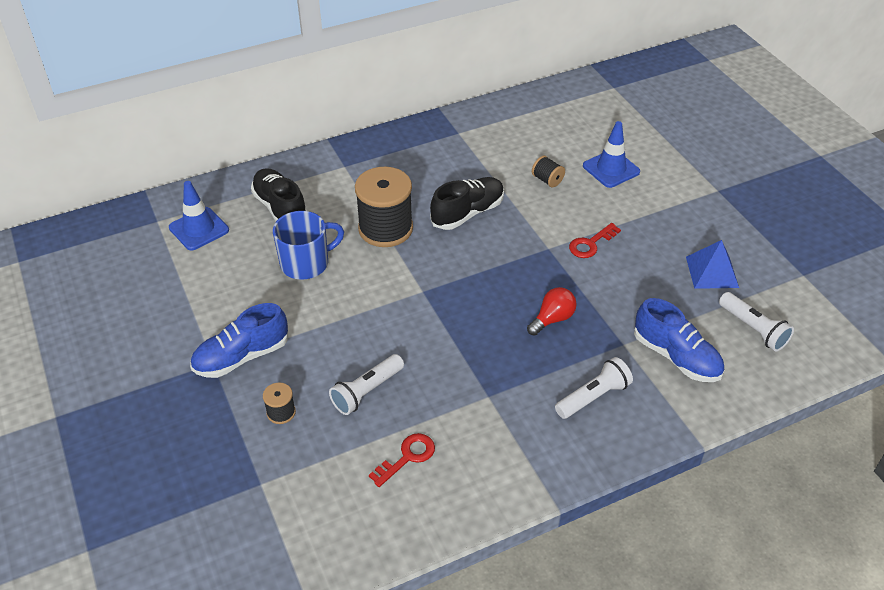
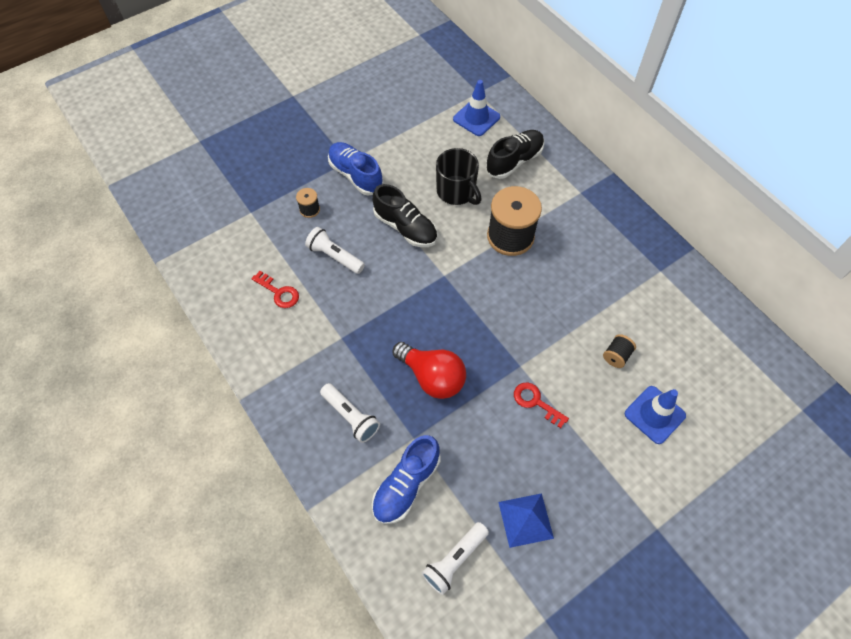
camera: 80 degrees right, 15 degrees up
(306, 263) = (456, 191): blue mug -> black mug
(467, 213) = (548, 294): black shoe -> black shoe (405, 227)
(552, 319) = (432, 377): red light bulb -> red light bulb, size x1.60

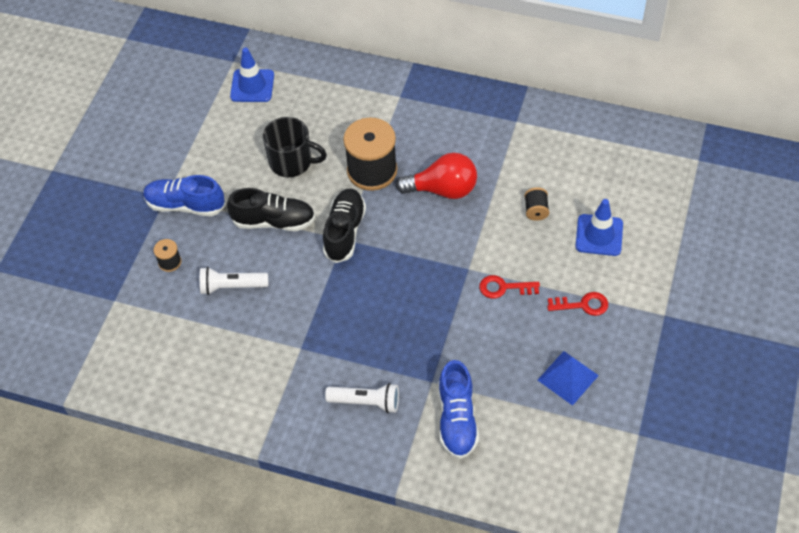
camera: 35 degrees left, 5 degrees down
(279, 292) = (209, 349): red key -> red key (582, 305)
(432, 377) = (405, 326): red light bulb -> red light bulb (443, 189)
(455, 560) = (540, 443): white flashlight -> none
(514, 161) = (320, 104): black shoe -> black shoe (344, 232)

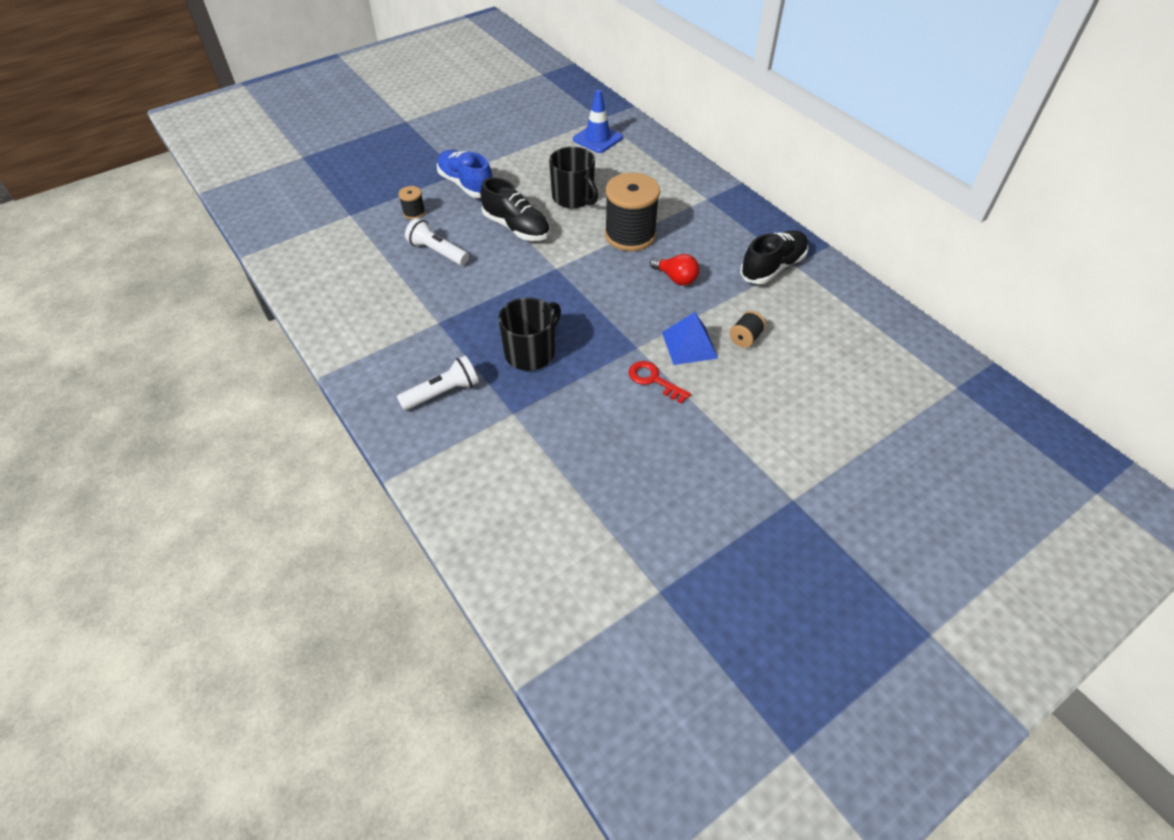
camera: 35 degrees right, 5 degrees down
(344, 232) = (562, 263): black shoe -> black shoe (772, 267)
(365, 402) = (442, 393): white flashlight -> white flashlight turned 75 degrees counterclockwise
(397, 325) = (531, 352): none -> black mug
(443, 189) = (676, 278): red light bulb -> red light bulb, size x0.63
(457, 419) = (501, 457): blue shoe -> none
(568, 377) = (639, 490): blue pyramid -> blue pyramid (689, 345)
(582, 305) = (715, 438): red key -> none
(599, 235) = (788, 391): blue traffic cone -> none

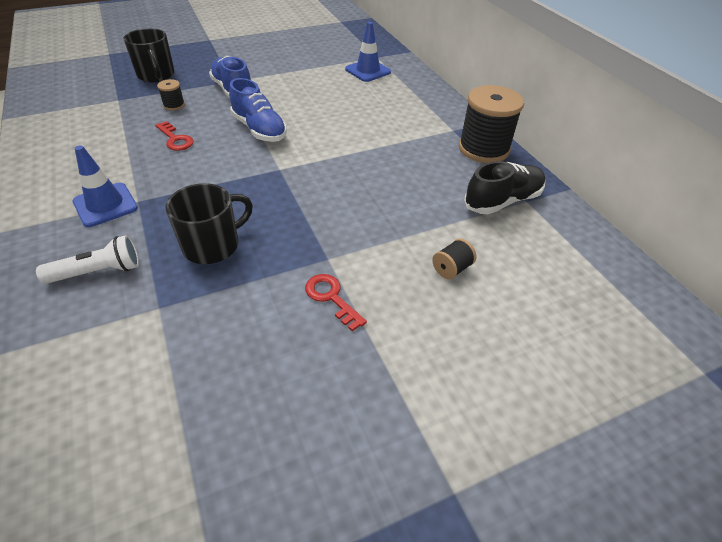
camera: 10 degrees right, 5 degrees down
(410, 331) = (105, 205): none -> blue traffic cone
(437, 252) = (175, 139): white flashlight -> red key
(516, 227) = (259, 129): black shoe -> blue shoe
(573, 198) = (325, 113): black mug -> black mug (156, 75)
(630, 235) = (365, 150): black spool -> black spool (483, 149)
(676, 278) = (396, 196): red light bulb -> none
(689, 345) = (386, 266): blue pyramid -> none

